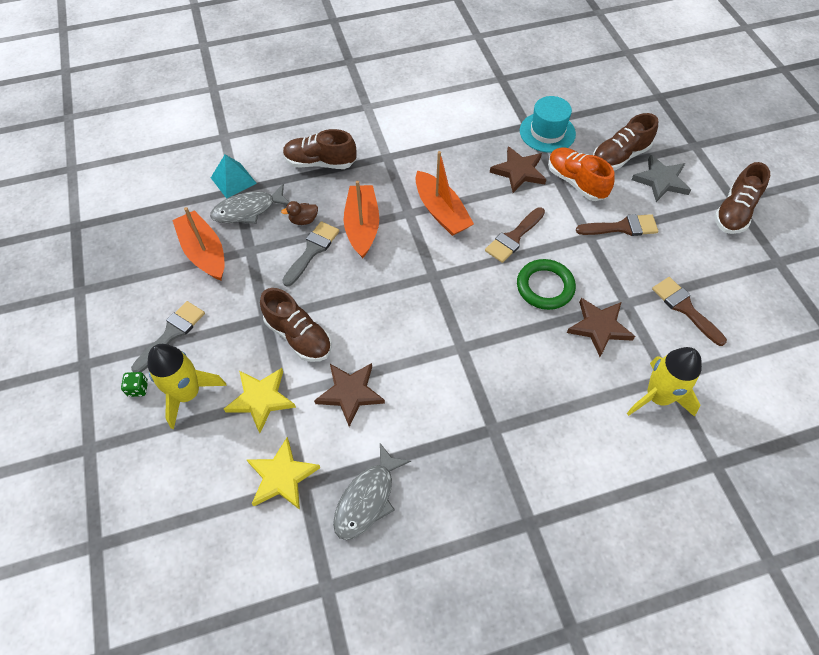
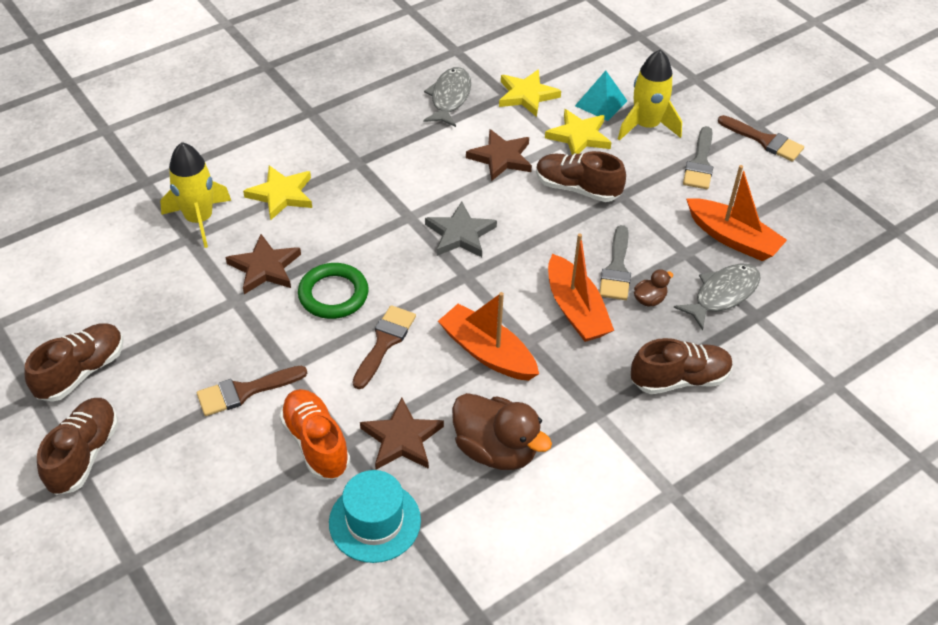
camera: 160 degrees right, 10 degrees down
(138, 388) = (692, 120): green dice -> none
(233, 180) = (770, 326): turquoise pyramid -> turquoise pyramid (601, 103)
(460, 151) = (496, 450): none -> brown duck
(576, 182) = (316, 443): orange shoe -> orange shoe turned 150 degrees counterclockwise
(576, 406) = (281, 194): none -> yellow star
(619, 156) = (254, 506): brown shoe -> brown shoe (81, 372)
(661, 180) = (189, 479): grey star -> grey star (460, 234)
(684, 308) = (165, 310): brown brush -> brown brush (765, 141)

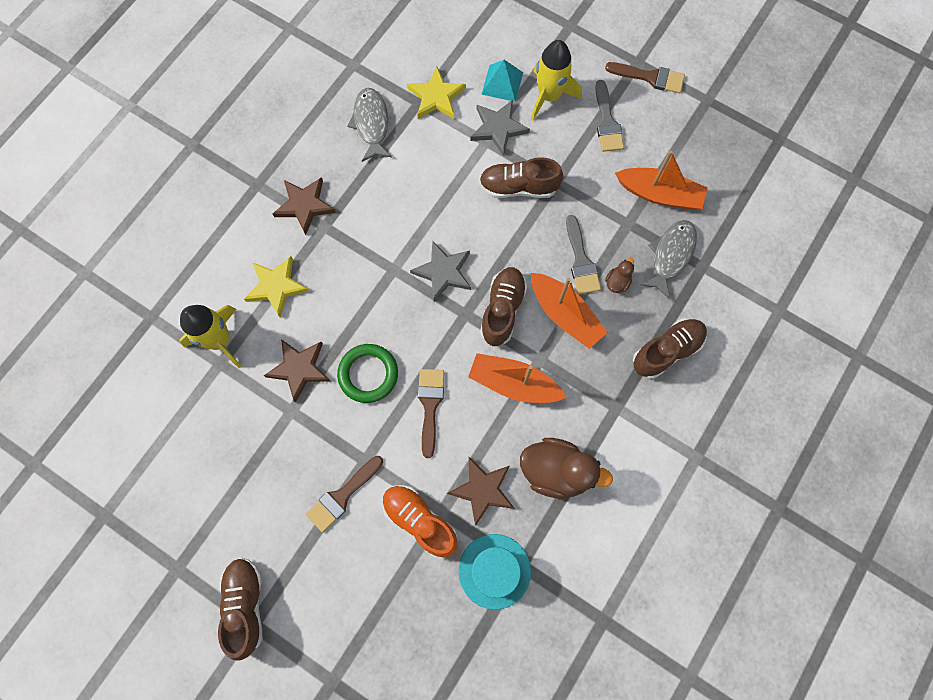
camera: 20 degrees left, 25 degrees up
(81, 372) = (202, 530): brown shoe -> brown shoe (502, 310)
(501, 158) = (443, 176): brown star -> brown star (305, 205)
(579, 136) = (498, 128): yellow star -> grey star

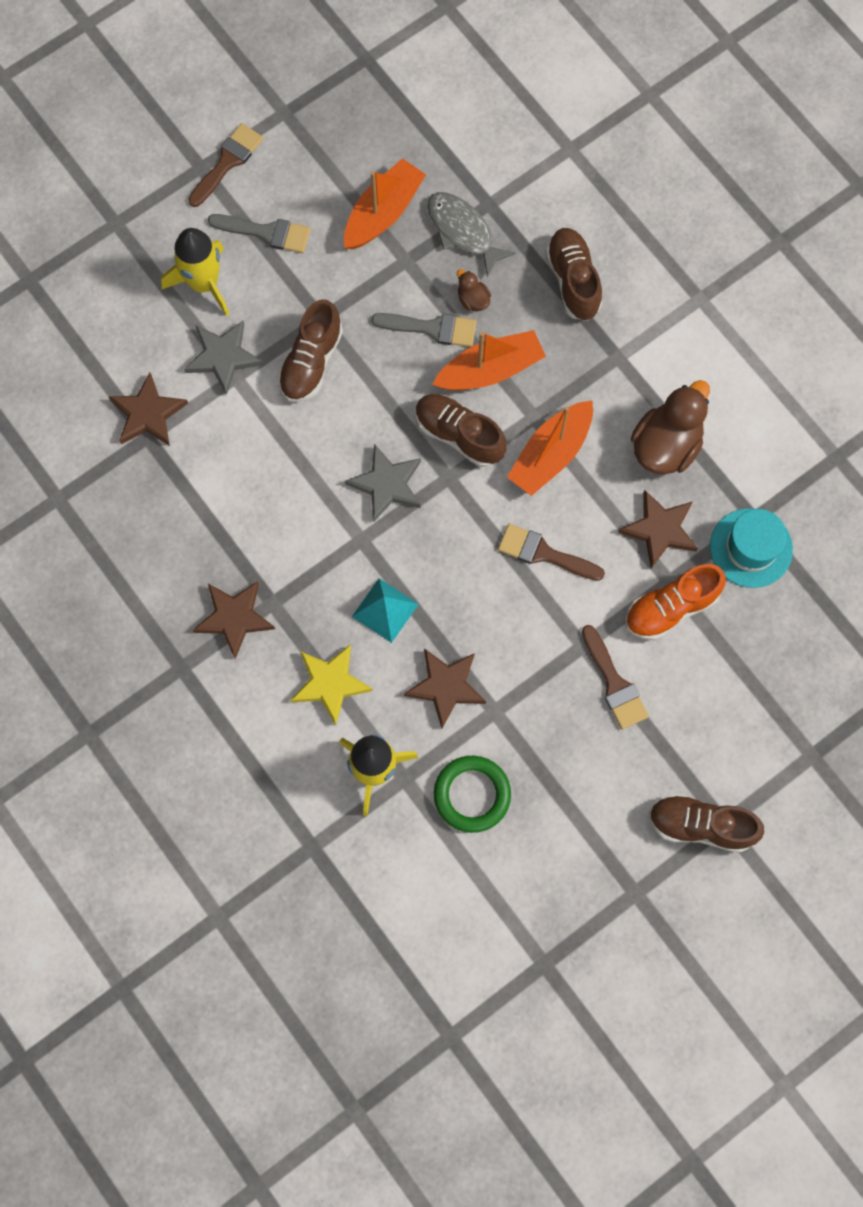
camera: 70 degrees left, 0 degrees up
(368, 374) = (481, 610): green ring -> green ring (472, 795)
(371, 123) = (153, 503): grey fish -> none
(436, 97) = (148, 414): yellow star -> brown star
(502, 83) = (162, 330): turquoise pyramid -> turquoise pyramid (385, 610)

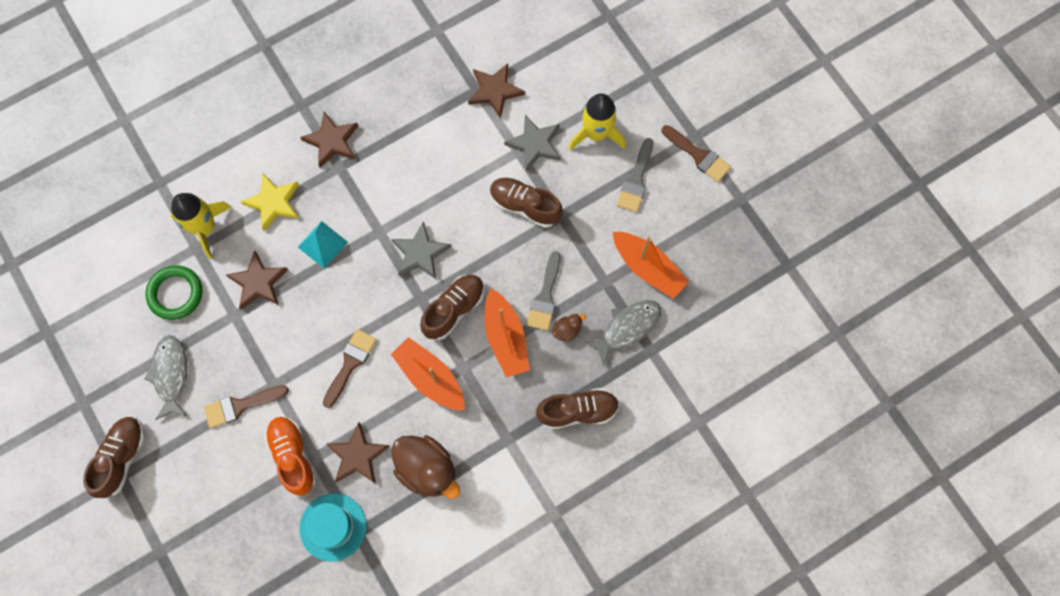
camera: 95 degrees right, 0 degrees up
(583, 781) = (171, 374): none -> grey fish

